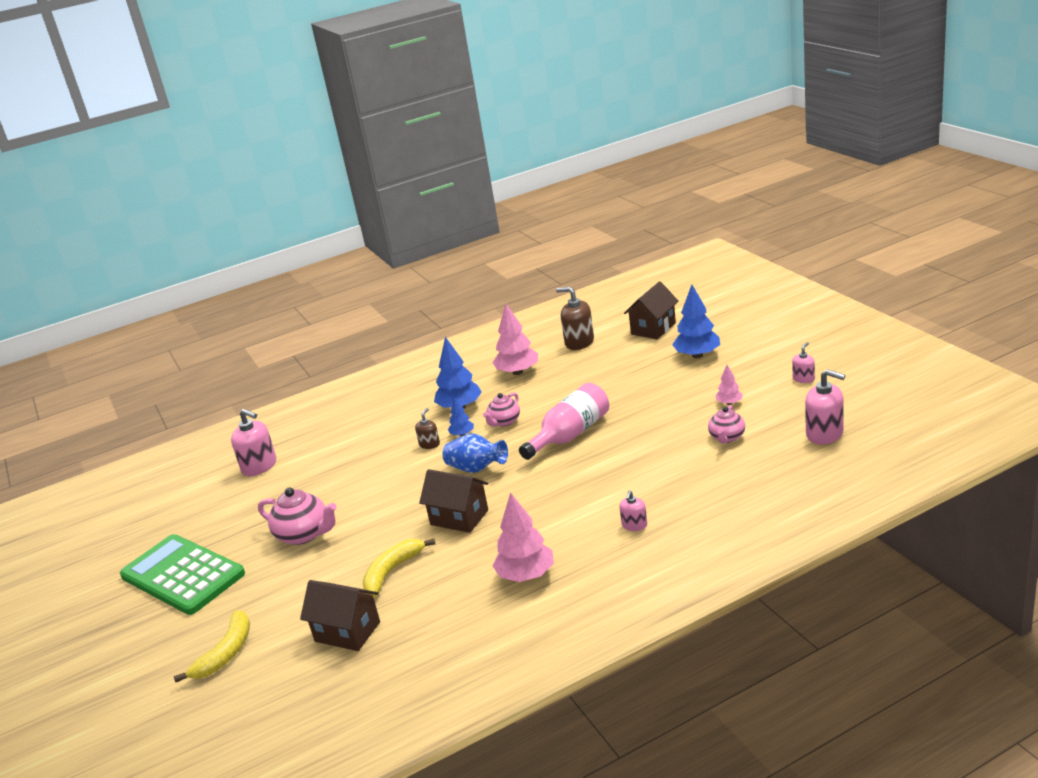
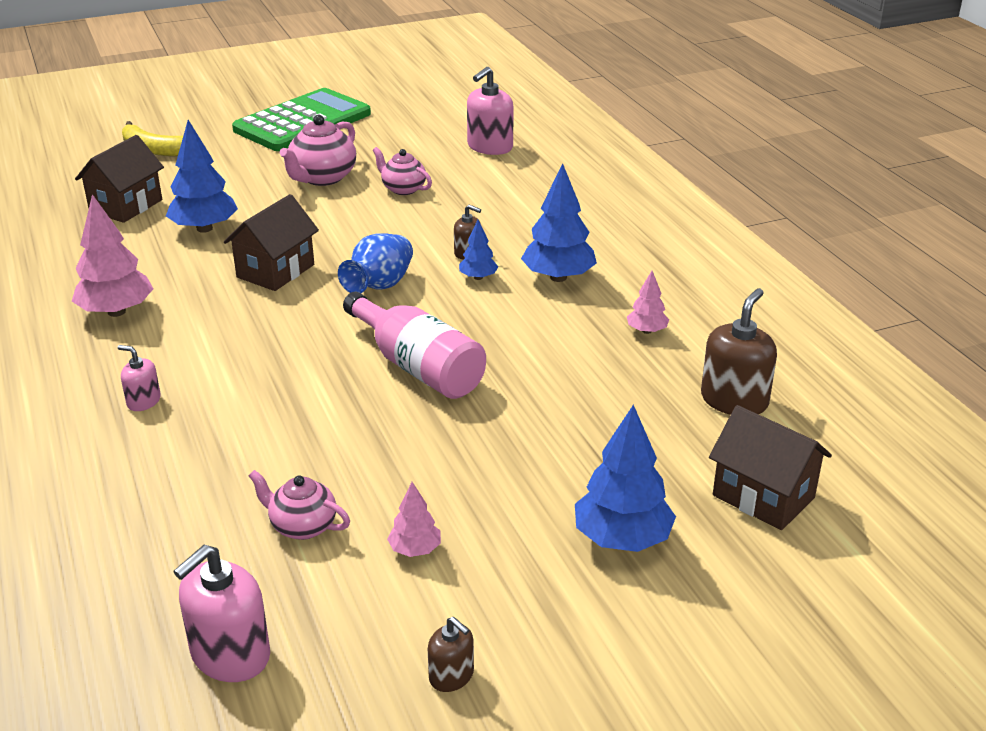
camera: 90 degrees right, 5 degrees up
(392, 572) = (204, 228): yellow banana -> blue tree
(504, 422) = (493, 312): pink teapot -> pink teapot (403, 189)
(518, 372) = (646, 331): pink tree -> pink tree, size x0.53
(803, 379) = (451, 676): pink soap dispenser -> brown soap dispenser

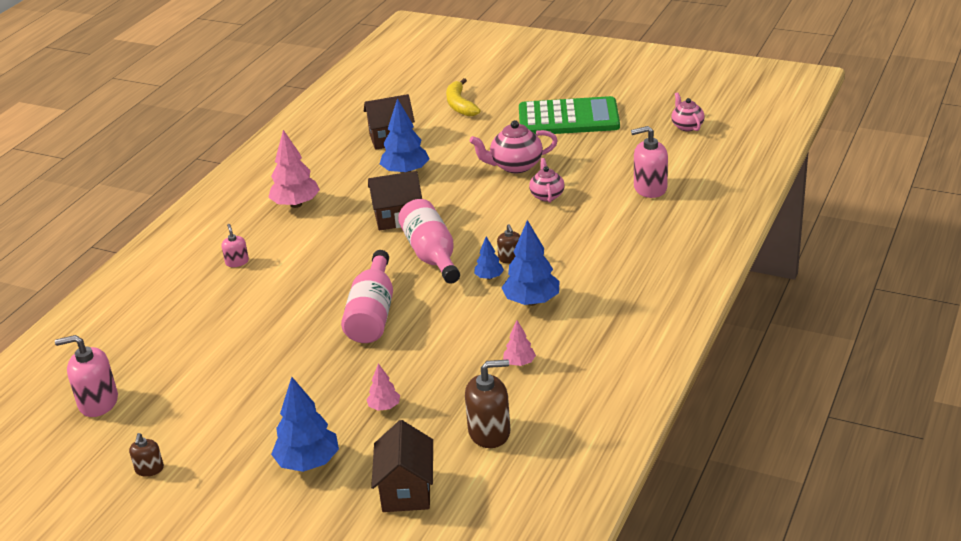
camera: 50 degrees right, 0 degrees up
(302, 526) = (202, 364): pink teapot -> pink teapot (687, 126)
(379, 286) = (431, 255): blue vase -> pink bottle
(415, 549) = (223, 406): pink tree -> pink tree (384, 407)

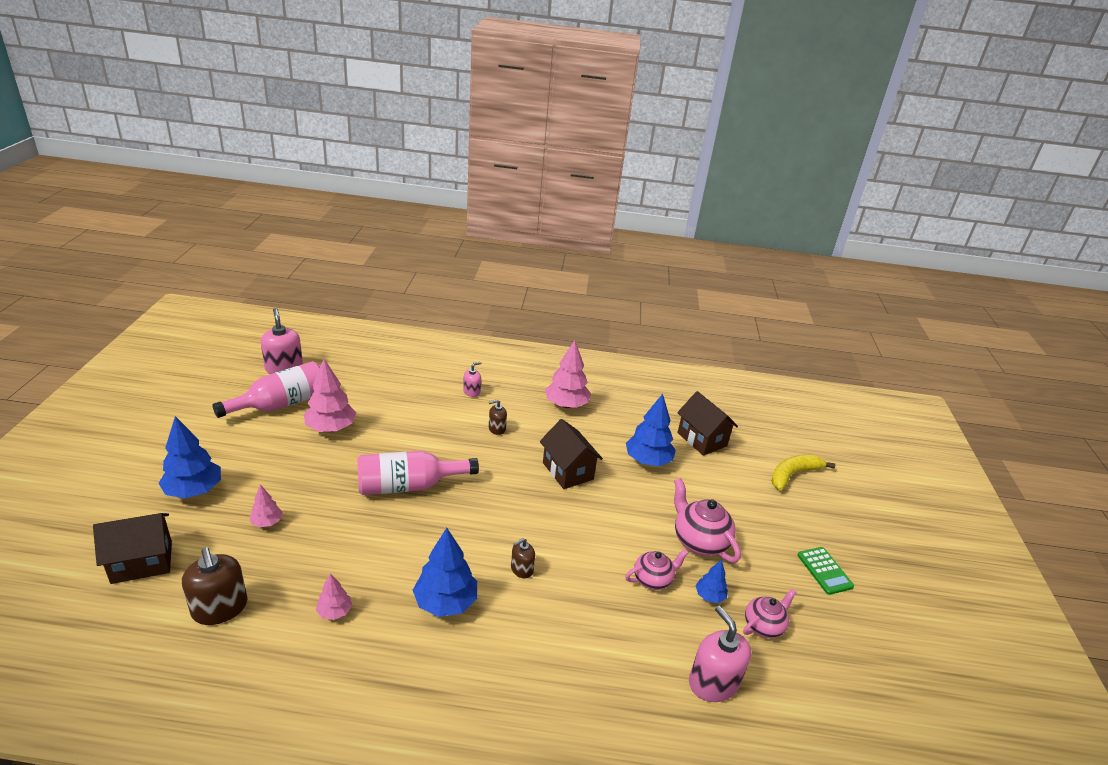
camera: 65 degrees right, 0 degrees up
(149, 469) = (201, 409): brown soap dispenser -> brown soap dispenser (497, 428)
(247, 364) = (331, 428): none -> pink tree
(431, 255) = (512, 507): pink bottle -> pink bottle (281, 404)
(489, 277) = (483, 558): blue tree -> blue tree (709, 596)
(568, 118) = (824, 571): green calculator -> green calculator, size x0.45
(687, 126) = (886, 705): pink teapot -> pink teapot (763, 626)

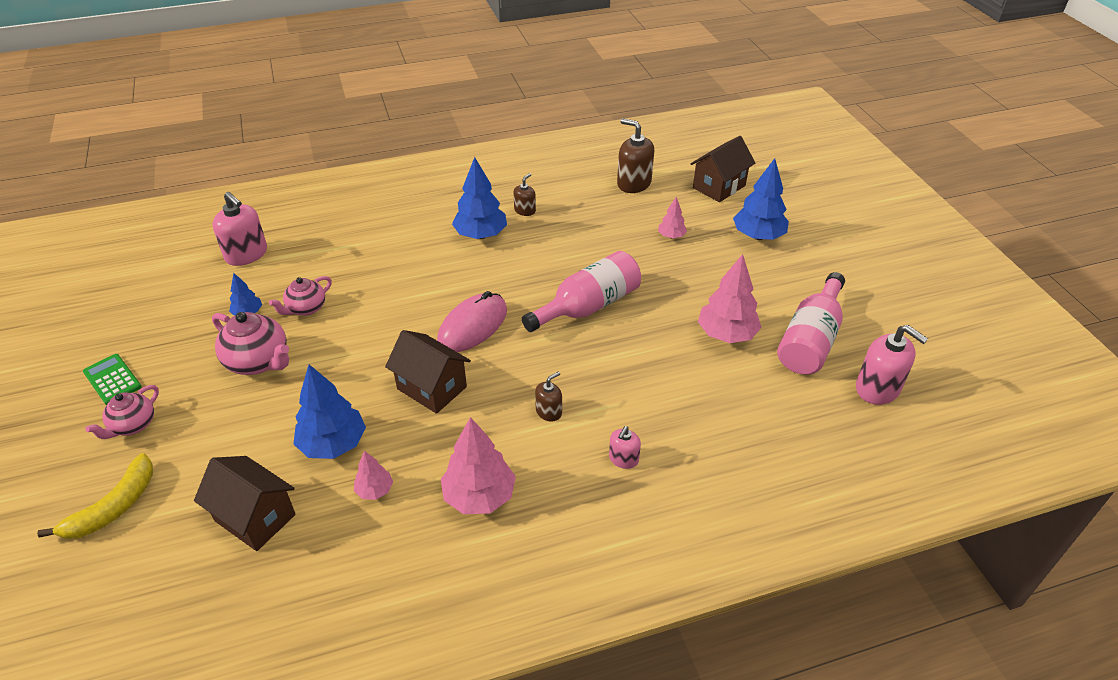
camera: 160 degrees right, 10 degrees up
(334, 612) = (556, 205): pink tree -> pink tree (375, 490)
(512, 505) = (473, 326): none -> pink mouse
(521, 569) = (432, 276): brown soap dispenser -> brown soap dispenser (525, 210)
(763, 626) = (195, 306): pink teapot -> pink teapot (133, 425)

